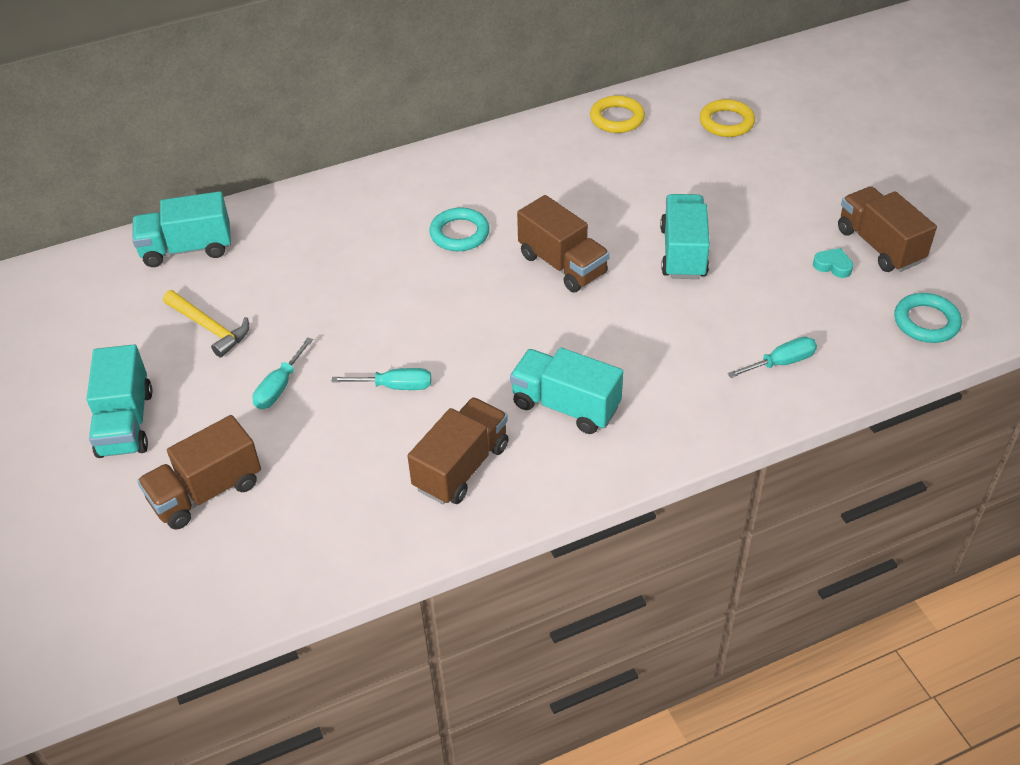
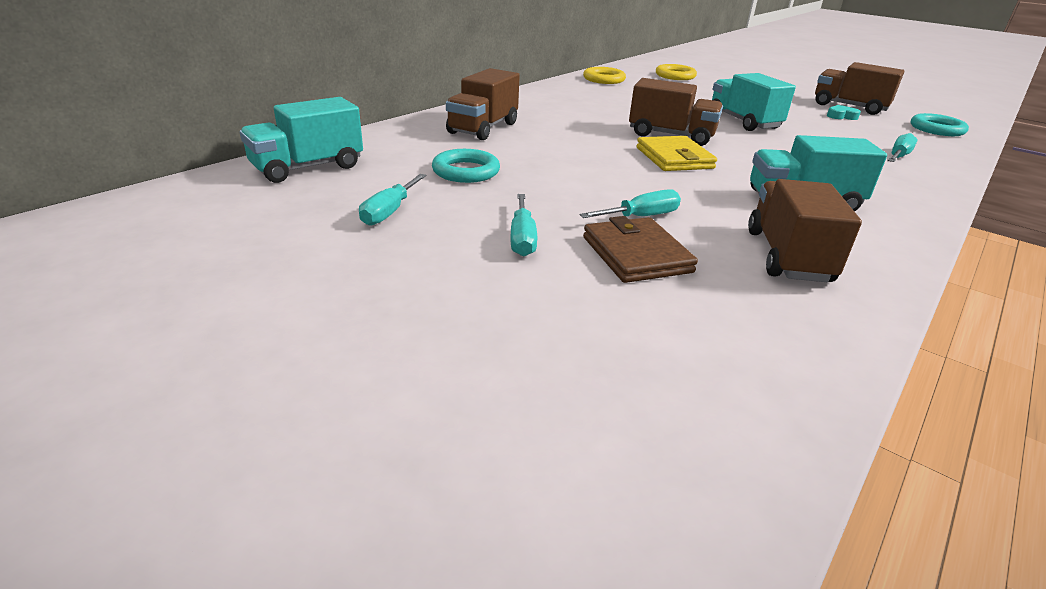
camera: 30 degrees left, 15 degrees down
(126, 423) = (353, 306): turquoise truck -> none
(206, 492) = (541, 347): brown truck -> brown truck (483, 128)
(209, 327) = (389, 212): yellow hammer -> turquoise screwdriver
(345, 429) = (636, 254): none -> brown wallet
(459, 233) = (567, 131): turquoise ring -> turquoise ring (466, 171)
(520, 307) = (674, 158): none -> yellow wallet

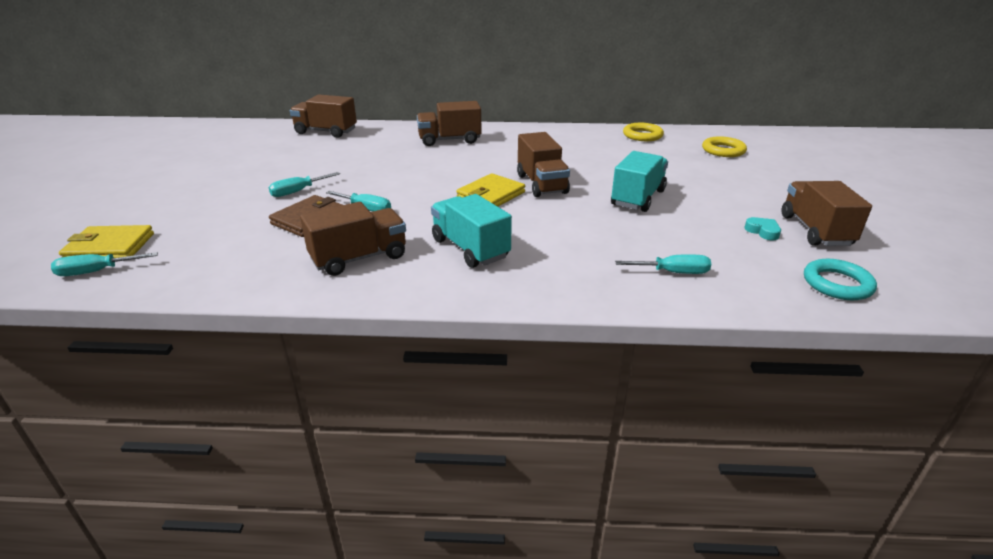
camera: 55 degrees right, 0 degrees up
(308, 168) = (326, 132): turquoise truck -> brown truck
(389, 212) = (295, 160): turquoise screwdriver -> turquoise screwdriver (96, 271)
(466, 171) = (371, 157): turquoise ring -> none
(560, 463) = (110, 247): none -> yellow wallet

